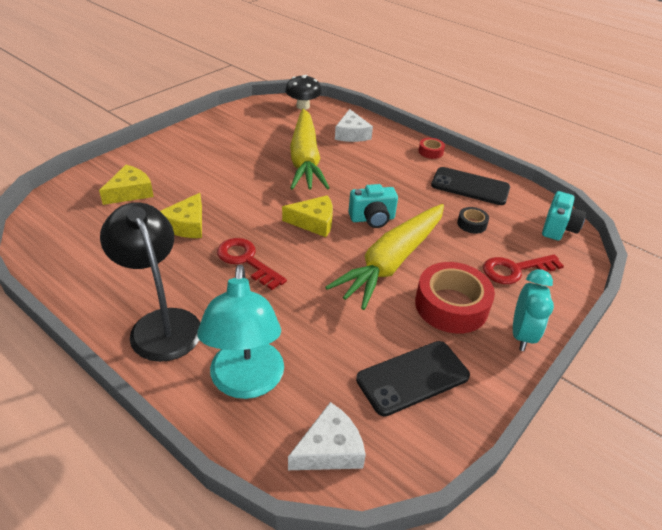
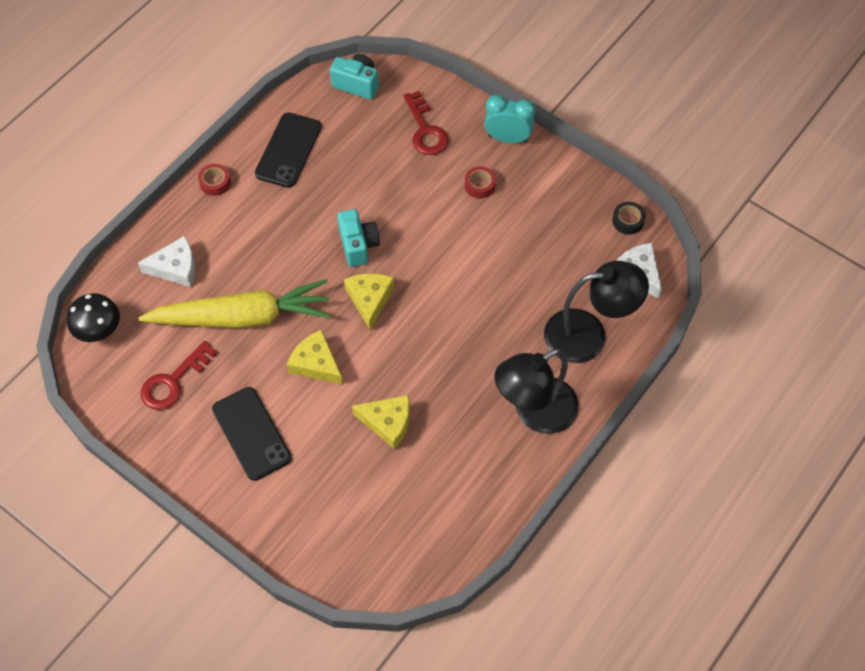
camera: 90 degrees left, 20 degrees up
(130, 192) = (331, 497): yellow cheese -> yellow cheese (316, 363)
(246, 261) = (440, 355): red key -> red key (173, 381)
(246, 382) = (588, 335): turquoise lamp -> black lamp
(392, 262) = (426, 229): yellow carrot -> none
(412, 377) = (564, 218): black phone -> black phone (251, 433)
(451, 305) = (480, 185): red tape -> red tape, size x0.47
(471, 224) = (357, 156): black tape -> black tape (628, 221)

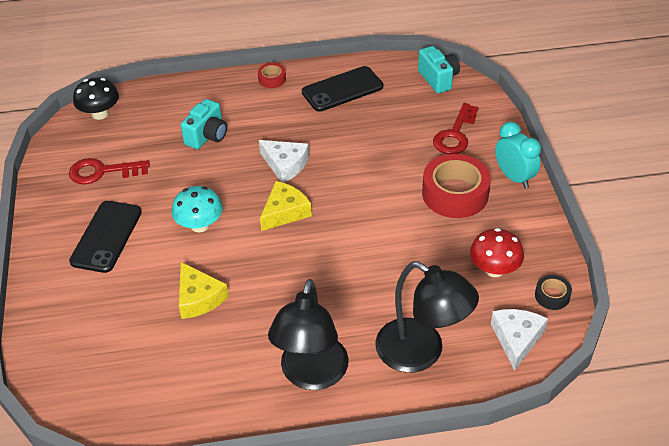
camera: 45 degrees right, 15 degrees down
(175, 268) = (187, 110): white cheese -> white cheese (285, 165)
(242, 317) = (190, 165): yellow carrot -> none
(316, 363) = (200, 225): yellow cheese -> turquoise mushroom
(358, 245) = (319, 174): turquoise camera -> turquoise camera (207, 136)
(480, 185) = (455, 194): red tape -> red tape, size x2.11
(534, 412) = (311, 375): black lamp -> black lamp turned 90 degrees counterclockwise
(570, 229) = (494, 269): none -> red mushroom

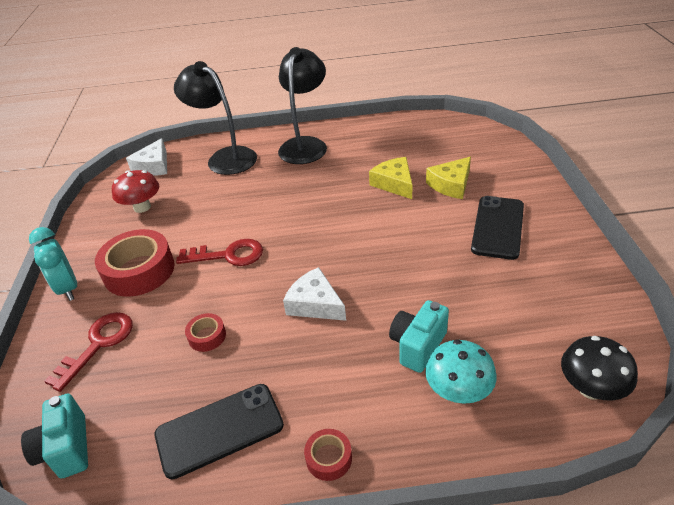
camera: 175 degrees left, 5 degrees down
(102, 171) = (538, 296): red key -> red key (228, 255)
(200, 225) = (405, 238): turquoise mushroom -> turquoise mushroom (458, 391)
(285, 212) = (318, 252): yellow cheese -> yellow cheese (451, 185)
(369, 141) = (207, 336): none -> red tape
(552, 296) = (109, 191): black tape -> none

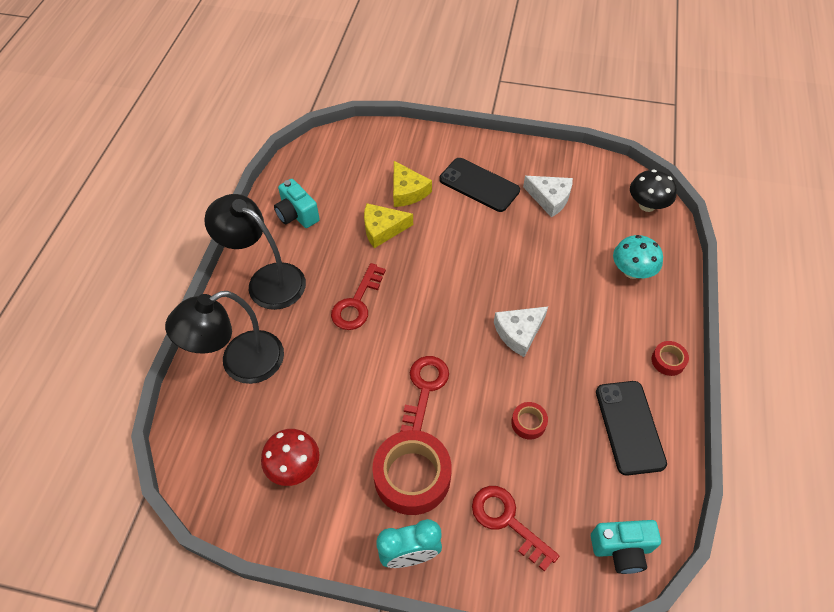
camera: 75 degrees left, 15 degrees up
(154, 166) = (208, 446): white cheese -> white cheese (549, 198)
(304, 193) = (356, 303): none -> red key
(417, 346) = (586, 279): turquoise camera -> turquoise camera (297, 215)

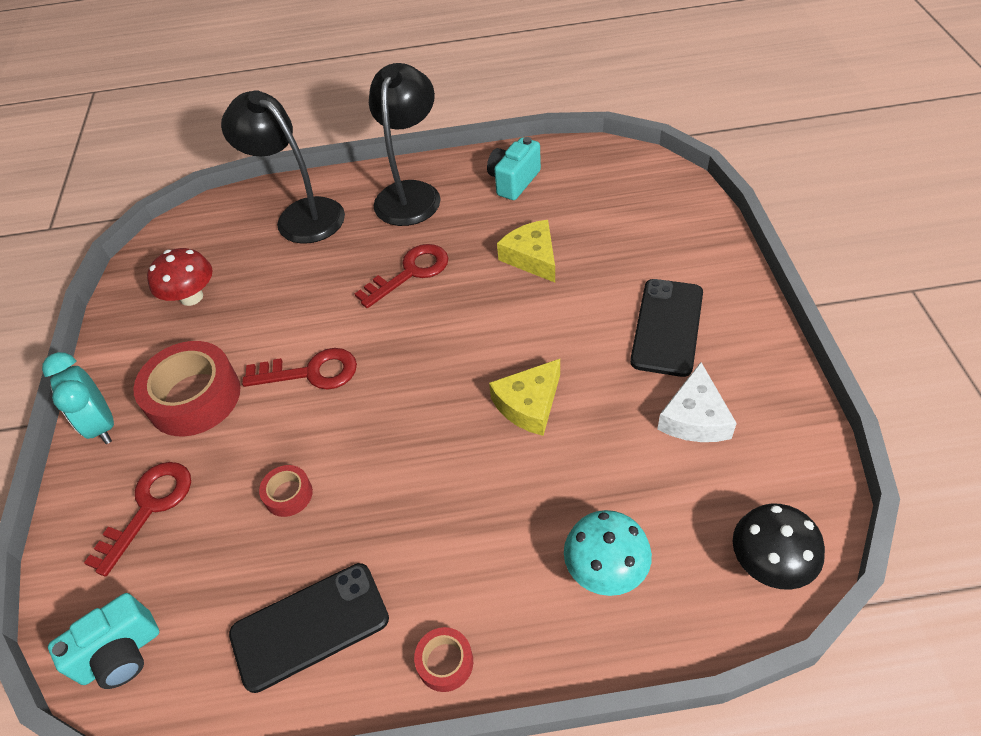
camera: 75 degrees right, 5 degrees down
(356, 303) = (410, 273): red key -> red key turned 135 degrees clockwise
(407, 191) = (608, 259): yellow cheese -> yellow cheese (529, 404)
(519, 332) = (426, 445): white cheese -> none
(621, 549) = (121, 654): turquoise camera -> turquoise camera turned 105 degrees counterclockwise

